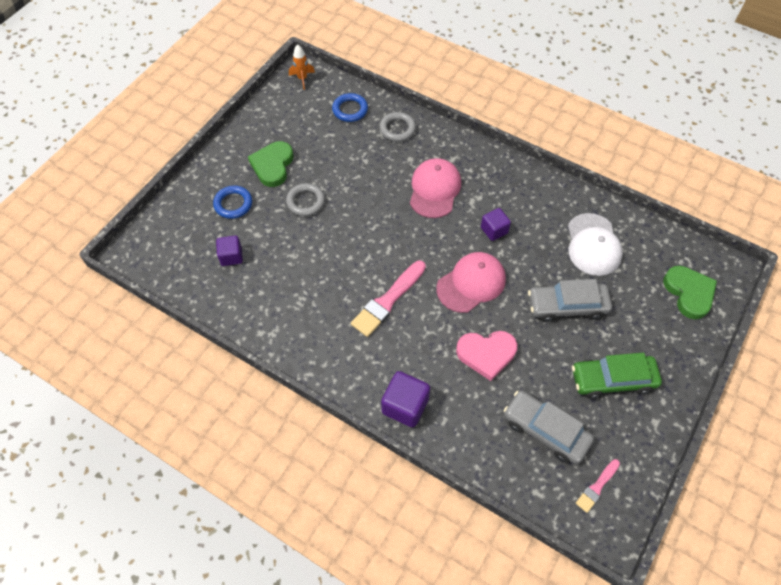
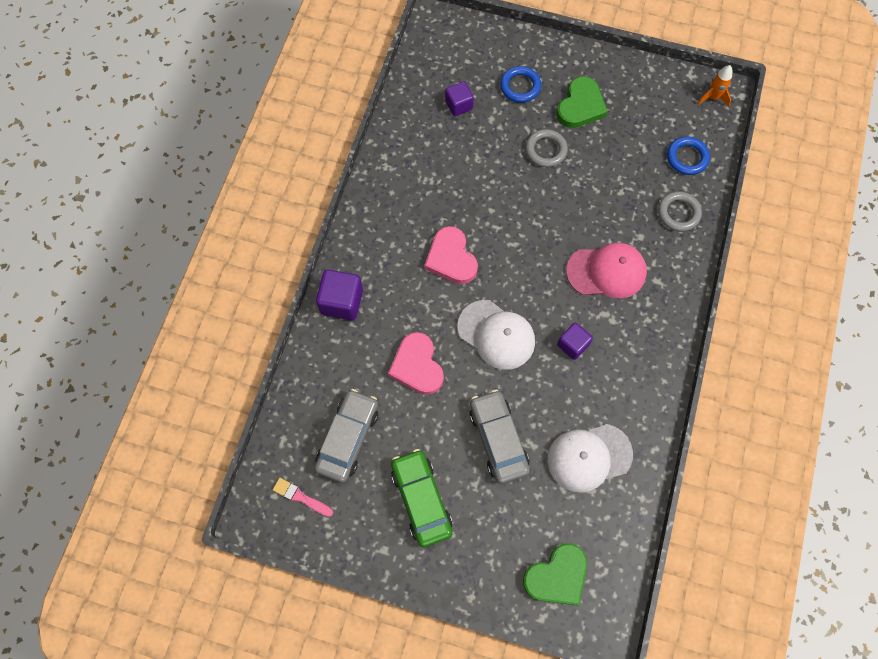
camera: 75 degrees right, 10 degrees up
(272, 165) = (580, 106): green heart -> green heart turned 120 degrees clockwise
(387, 301) = (451, 258): pink brush -> pink heart
(471, 283) = (496, 335): pink cap -> white cap

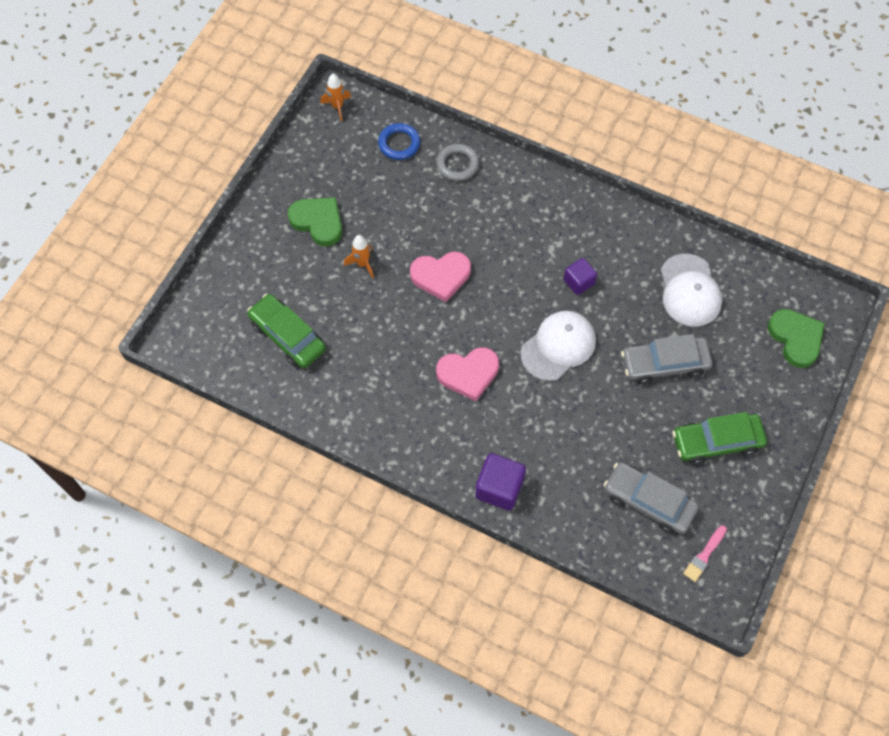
camera: 80 degrees left, 5 degrees down
(417, 366) = (581, 425): pink heart -> pink heart (441, 276)
(459, 105) = (288, 336): purple cube -> green car
(520, 86) = (280, 273): blue ring -> none
(546, 150) = (362, 264): grey ring -> orange rocket
(606, 271) = (508, 238): pink cap -> none

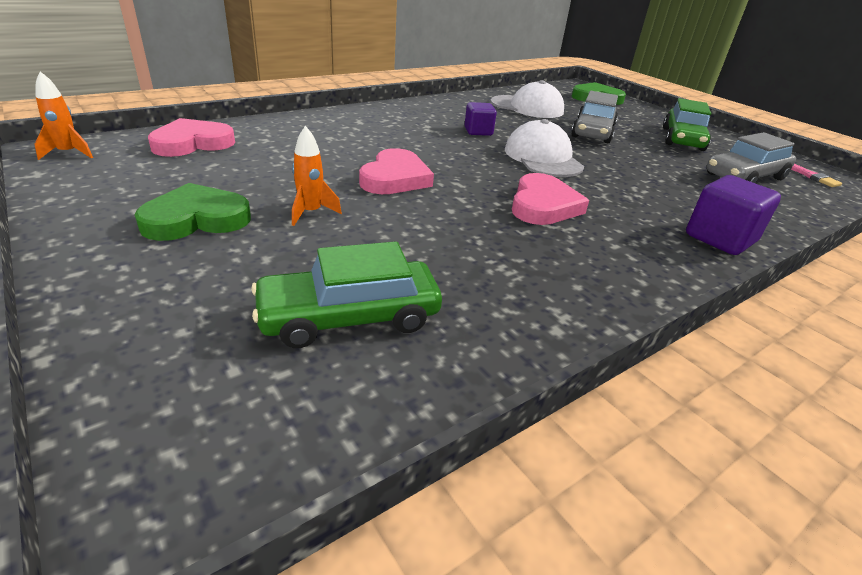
camera: 65 degrees left, 30 degrees down
(399, 144) = (192, 143): blue ring -> pink heart
(457, 164) = (273, 130): grey ring -> none

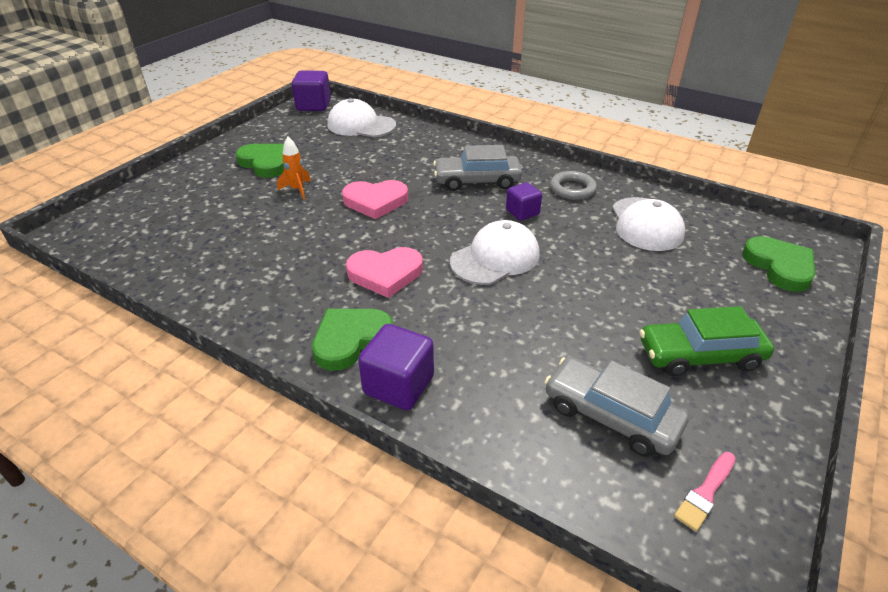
camera: 70 degrees right, 5 degrees up
(69, 153) = (313, 105): orange rocket -> purple cube
(192, 143) = (361, 125): pink heart -> white cap
(349, 317) = (193, 234): green car -> none
(457, 109) = (572, 189): none -> grey ring
(592, 132) = (622, 279): grey car -> grey car (477, 181)
(651, 246) = (351, 340): none -> green heart

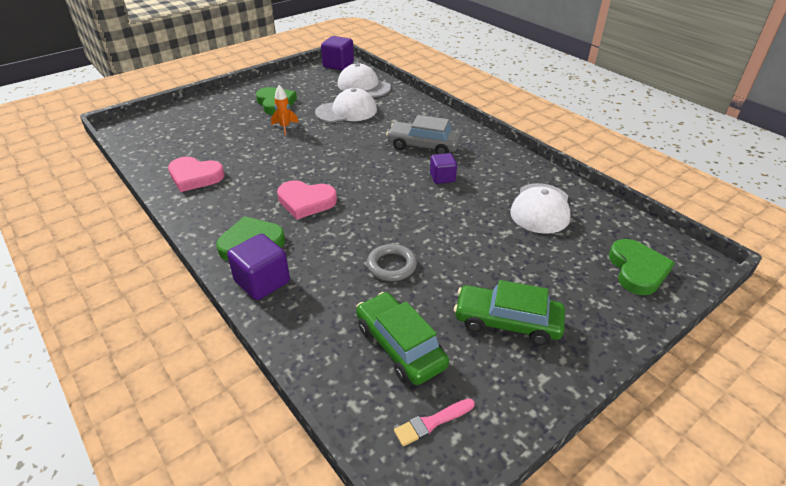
camera: 20 degrees right, 0 degrees up
(375, 201) = (335, 147): pink heart -> pink heart (195, 176)
(495, 258) = (395, 208): white cap -> white cap (346, 111)
(572, 189) = (498, 167): grey ring -> grey ring (391, 265)
(610, 415) = (400, 346): grey car -> green car

